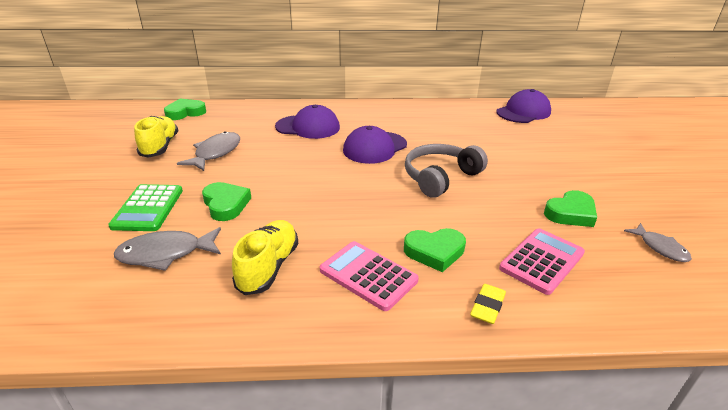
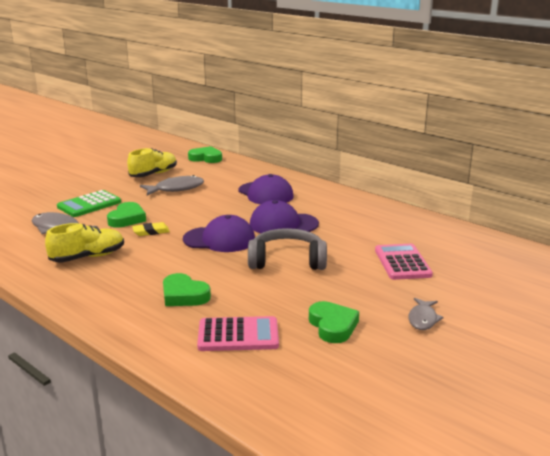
camera: 45 degrees right, 10 degrees down
(368, 275) = (124, 286): pink calculator -> pink calculator (402, 263)
(487, 306) = (151, 333): yellow eraser -> yellow eraser (151, 231)
(523, 112) = (488, 249): purple cap -> purple cap (219, 239)
(570, 213) = (333, 326): green heart -> green heart turned 120 degrees counterclockwise
(660, 248) = (349, 380): grey fish -> grey fish (423, 319)

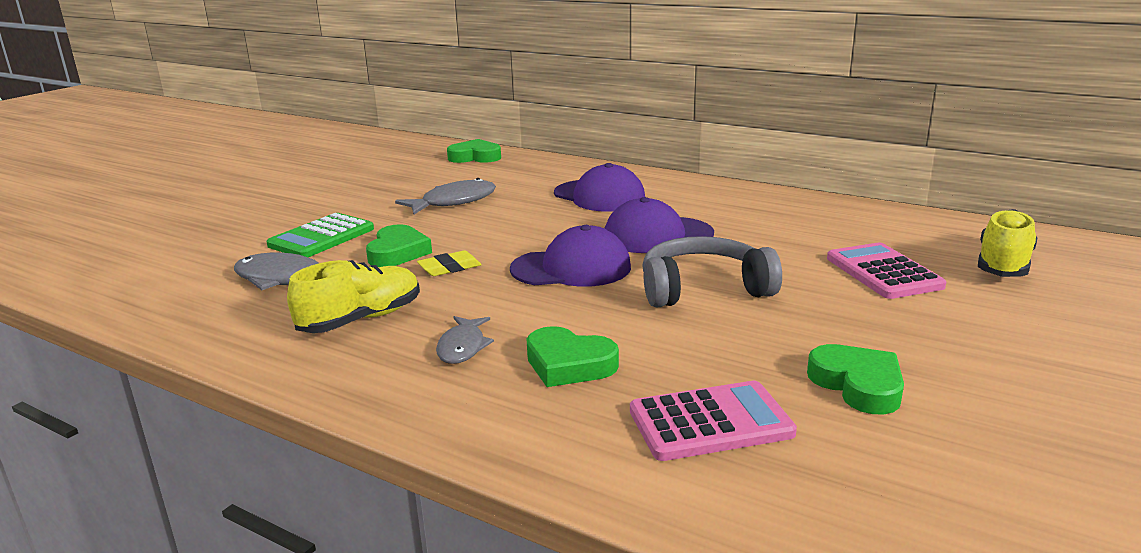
camera: 10 degrees left, 0 degrees up
(153, 174) = (405, 185): yellow shoe -> yellow shoe (1003, 265)
(423, 319) = (990, 355): grey fish -> grey fish (463, 347)

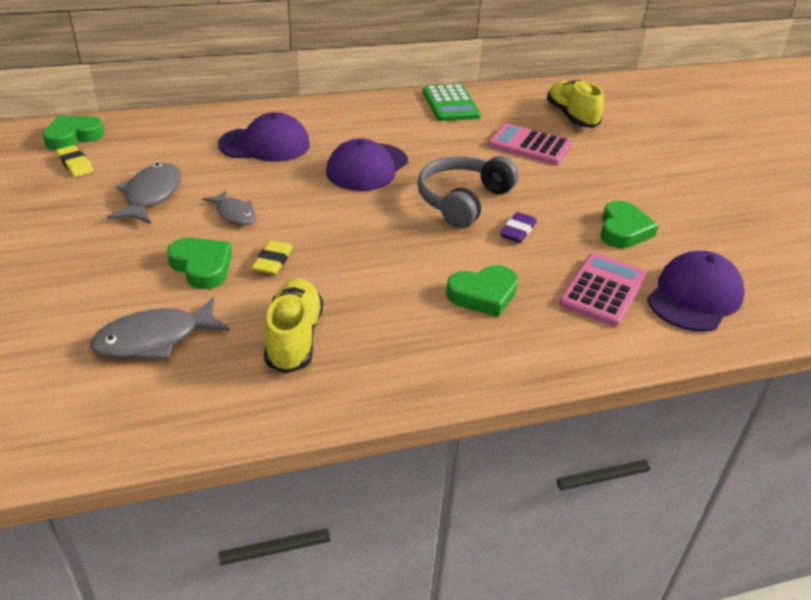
camera: 50 degrees left, 15 degrees up
(321, 237) = (97, 284): green calculator -> green calculator (450, 104)
(445, 171) = (75, 164): none -> yellow eraser
(463, 347) = (404, 319): grey fish -> grey fish (234, 214)
(571, 268) = (359, 221): purple cap -> purple cap (694, 296)
(715, 333) = (518, 231): none -> purple eraser
(858, 385) = (623, 230): green heart -> green heart turned 90 degrees clockwise

